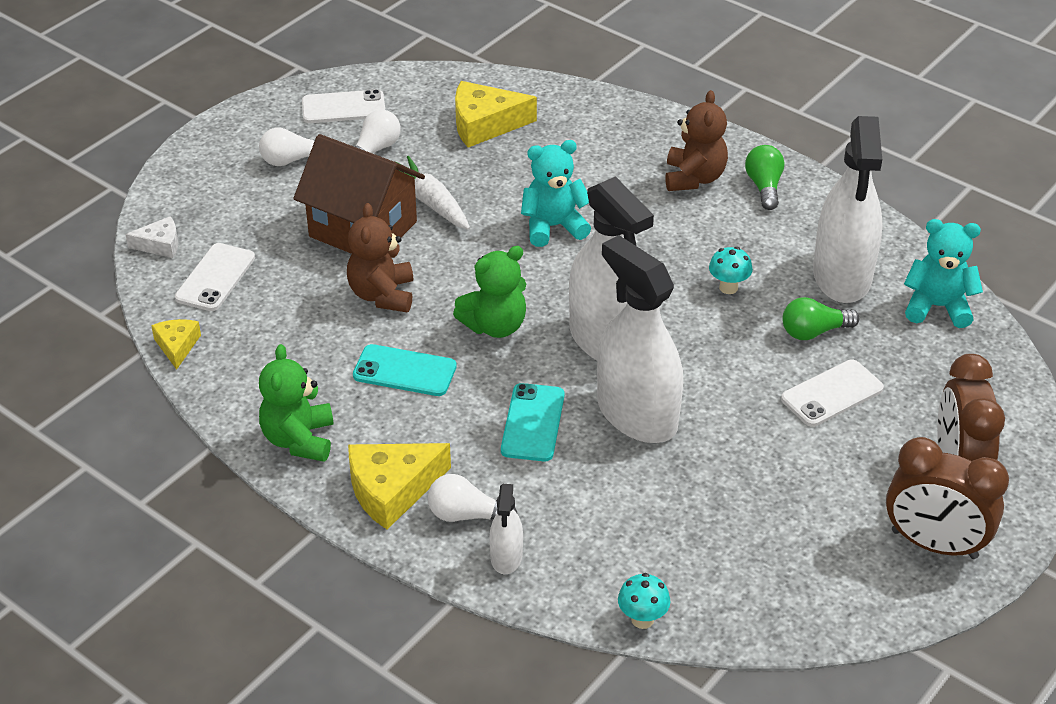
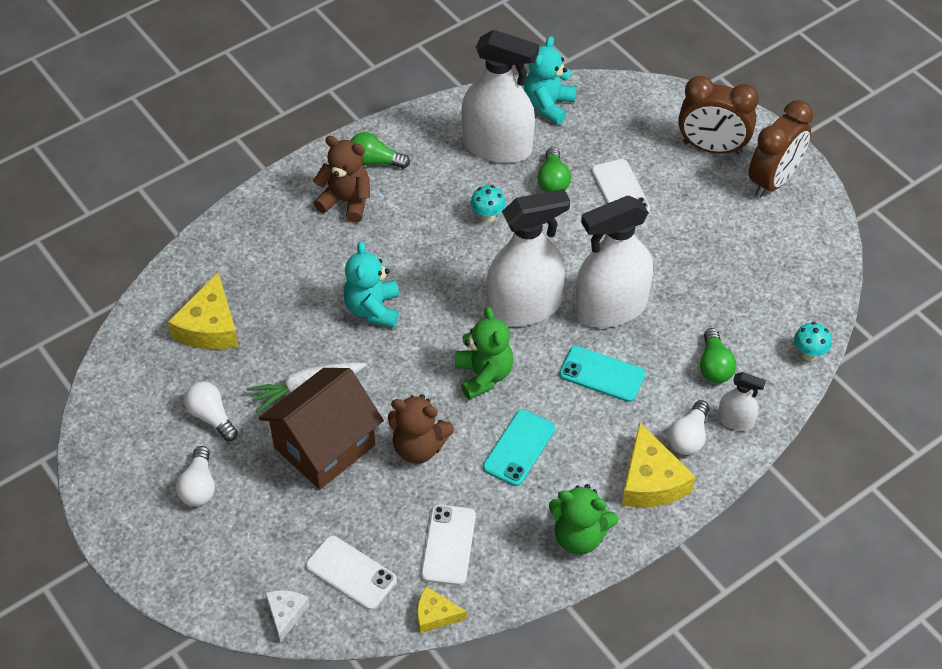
camera: 75 degrees left, 10 degrees up
(343, 108) = (134, 431): white phone -> white phone (448, 545)
(585, 524) = (714, 365): none -> green light bulb

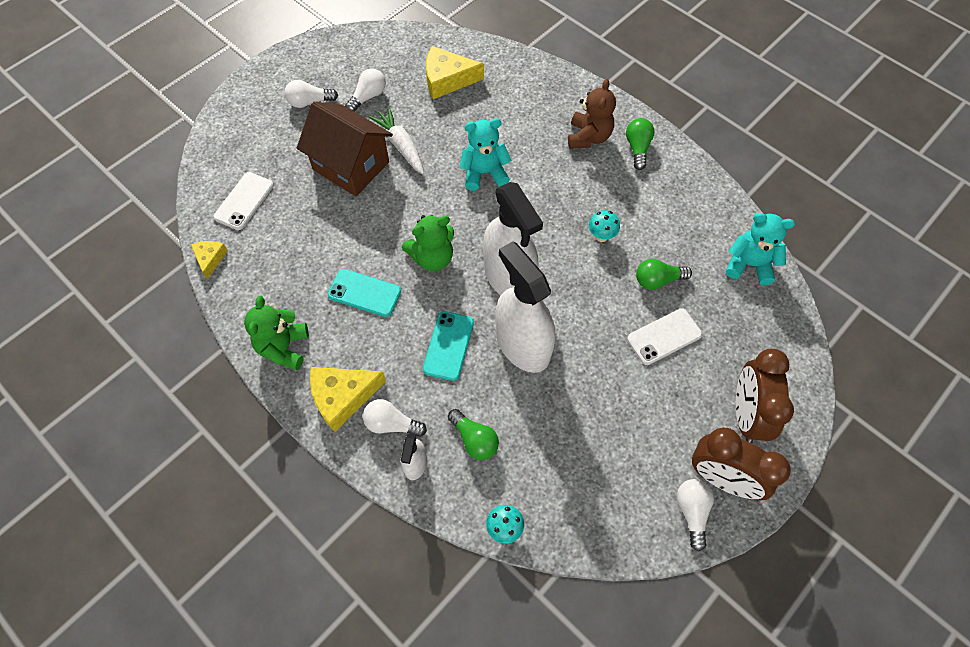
camera: 80 degrees right, 10 degrees up
(286, 614) = (210, 170): white cheese -> none
(419, 447) = (357, 225): brown teddy bear -> none
(448, 545) = (270, 258): white phone -> none
(497, 147) = (684, 231): white spray bottle -> none
(714, 365) = (474, 439): green light bulb -> green light bulb turned 120 degrees counterclockwise
(803, 209) = (692, 512): none -> white light bulb

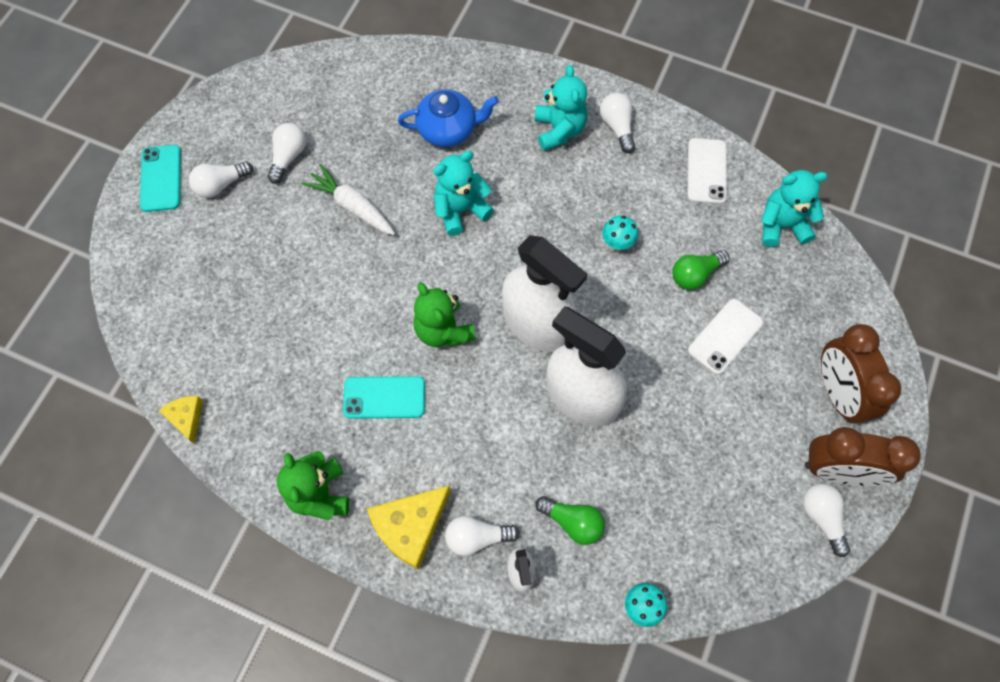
camera: 20 degrees left, 5 degrees up
(244, 201) = (196, 333): white phone -> white phone (706, 171)
(351, 166) = (304, 249): brown house -> none
(432, 258) = (443, 330): green teddy bear -> green teddy bear turned 105 degrees clockwise
(447, 79) = (372, 107): yellow cheese -> none
(448, 346) = (502, 426): turquoise phone -> turquoise phone (161, 178)
(499, 112) = (448, 129): none -> blue teapot
(588, 137) = (559, 130): brown teddy bear -> turquoise teddy bear
(637, 148) = (617, 127): green light bulb -> white light bulb

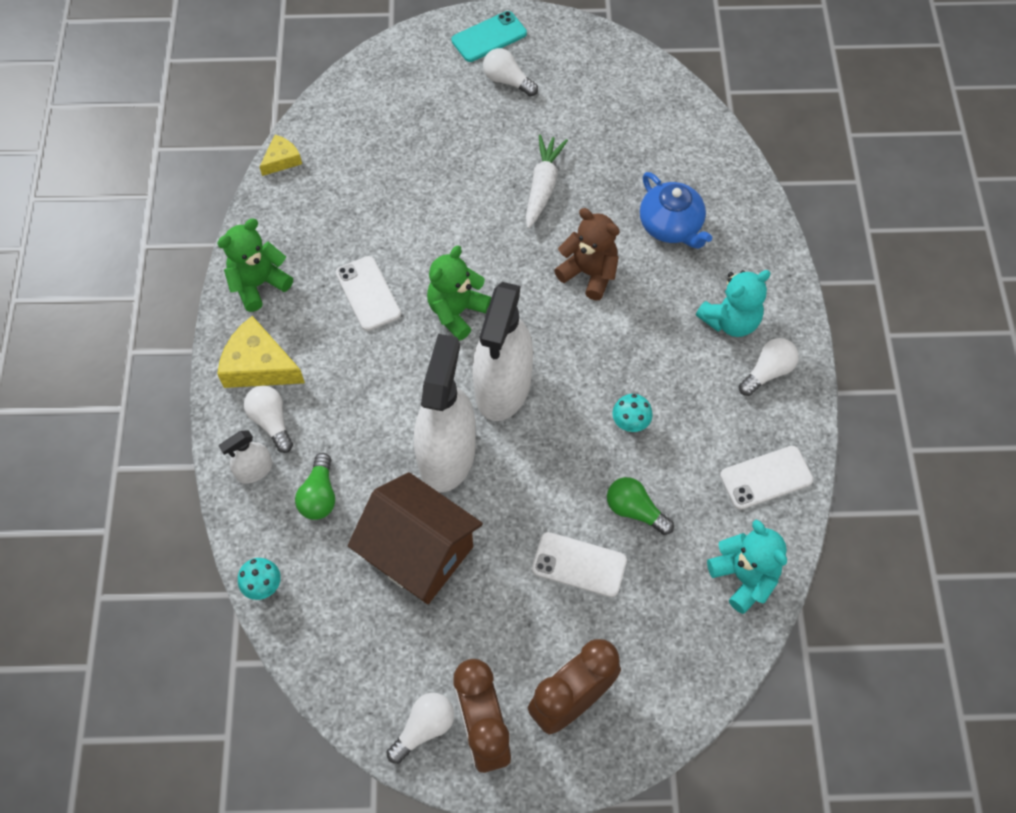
camera: 65 degrees right, 5 degrees down
(288, 157) = (564, 116): white light bulb -> none
(384, 397) = (368, 293): turquoise phone -> white phone
(460, 210) = (589, 273): turquoise teddy bear -> brown teddy bear
(663, 458) = (419, 553): none -> brown house

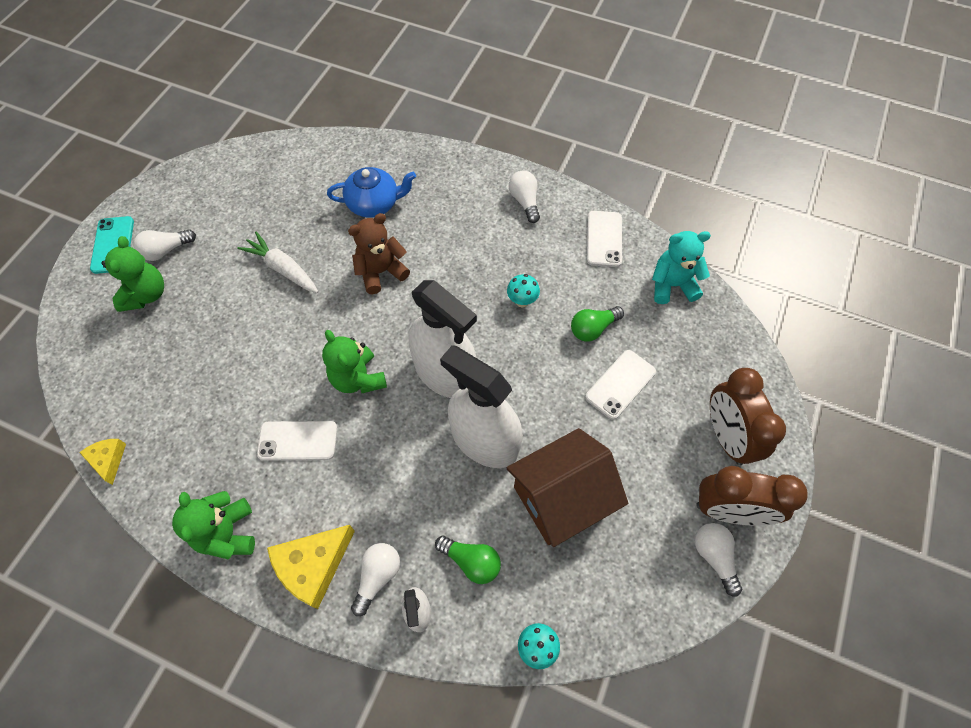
camera: 65 degrees left, 0 degrees up
(271, 422) = (377, 576): white light bulb -> white light bulb turned 120 degrees clockwise
(452, 93) = (146, 294): none -> green teddy bear
(730, 321) = (473, 204): turquoise teddy bear -> none

